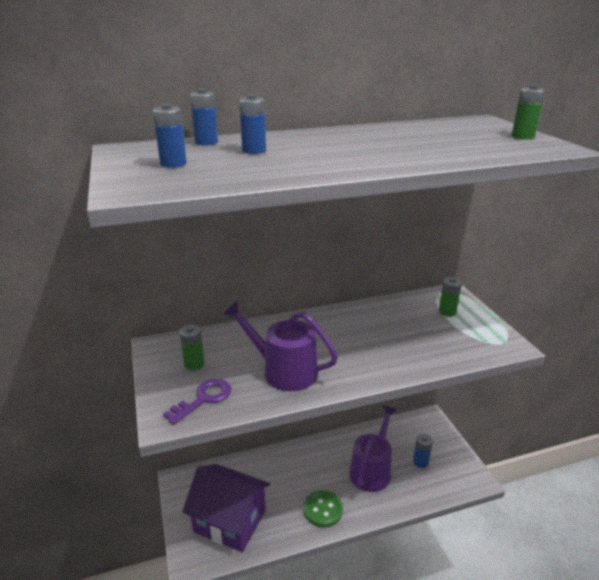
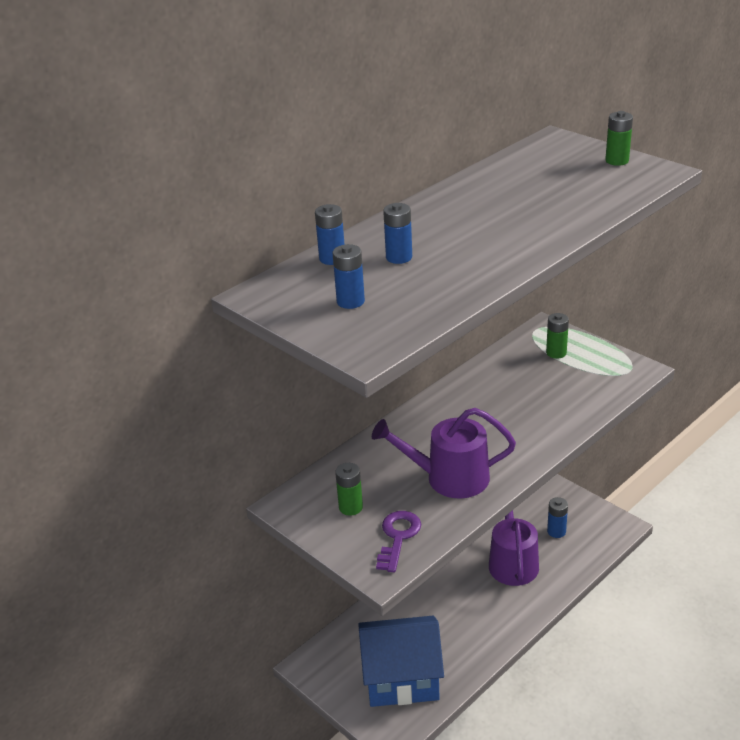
camera: 25 degrees left, 5 degrees up
(230, 521) = (401, 678): purple house -> blue house
(323, 510) = (490, 623): green button -> none

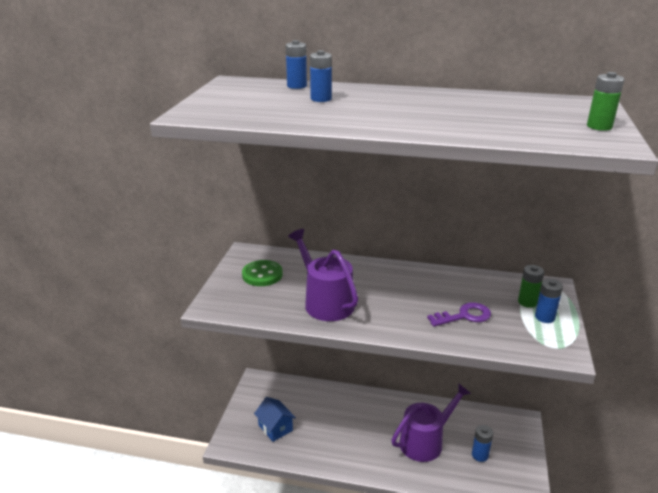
camera: 55 degrees right, 5 degrees down
(350, 301) = (246, 100): blue battery -> blue battery (544, 317)
(350, 507) = (262, 275): green battery -> green button
(398, 537) = (248, 302): purple key -> purple key (464, 316)
(401, 678) = (275, 428): blue house -> blue house, size x0.53

